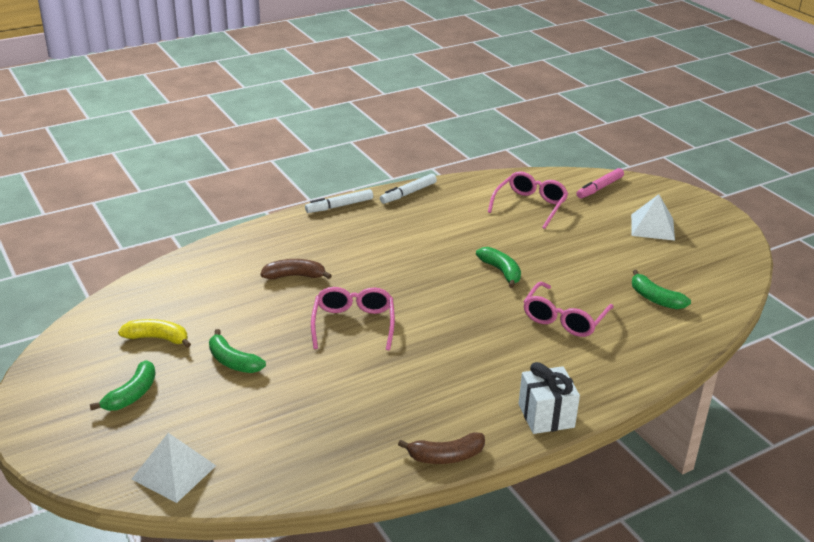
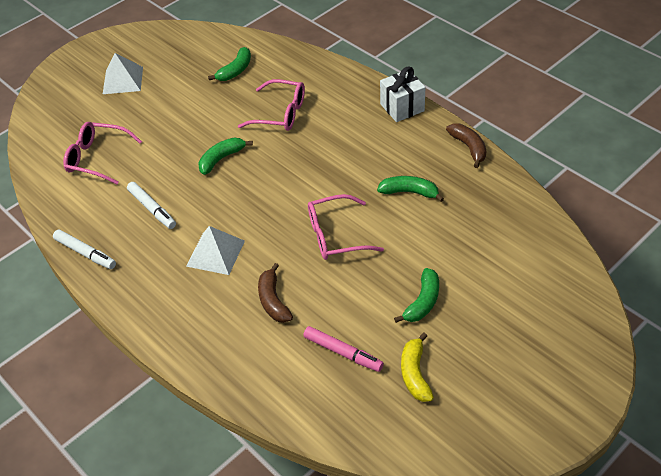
camera: 100 degrees left, 15 degrees up
(132, 394) = (500, 358): green banana -> green banana (409, 192)
(174, 472) = (569, 290): white pyramid -> white pyramid (215, 253)
(339, 206) = (124, 304): white marker -> white marker (152, 209)
(599, 188) = (54, 118): pink marker -> pink marker (343, 353)

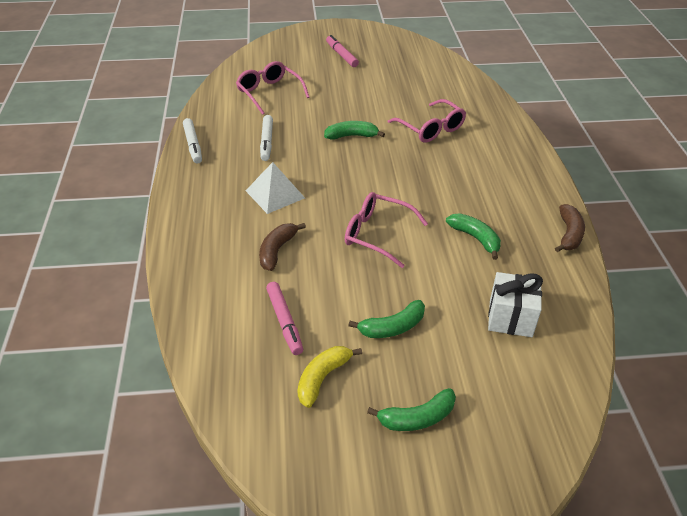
camera: 35 degrees right, 5 degrees down
(123, 80) = (341, 55): white pyramid -> pink marker
(235, 70) = (429, 85): green banana -> green banana (417, 418)
(402, 107) = (539, 174): white gift -> white gift (510, 318)

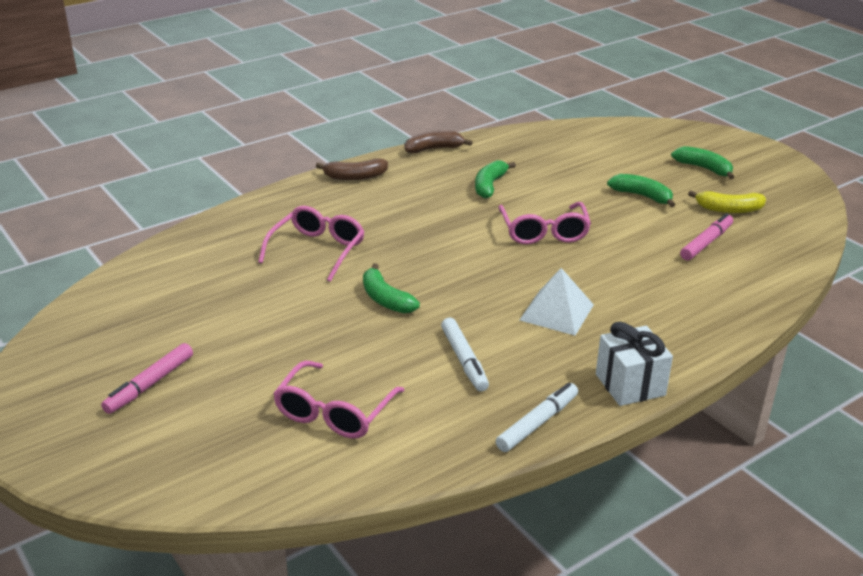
camera: 120 degrees left, 10 degrees down
(267, 142) = (464, 360): white marker -> white marker turned 105 degrees clockwise
(277, 251) = (636, 277): brown banana -> brown banana (355, 177)
(510, 318) = (567, 155): white gift -> white gift (630, 385)

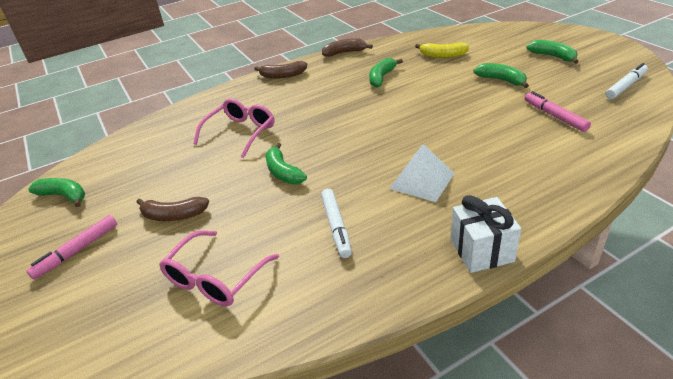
camera: 10 degrees right, 5 degrees up
(103, 322) = (64, 196): none -> green banana
(260, 346) = (174, 215): none -> brown banana
(537, 423) = (392, 291): white marker -> white marker (625, 86)
(544, 232) = (419, 112): pink glasses -> none
(706, 243) = (554, 116): pink marker -> pink marker turned 75 degrees counterclockwise
(729, 209) = (574, 88): yellow banana -> yellow banana (443, 55)

